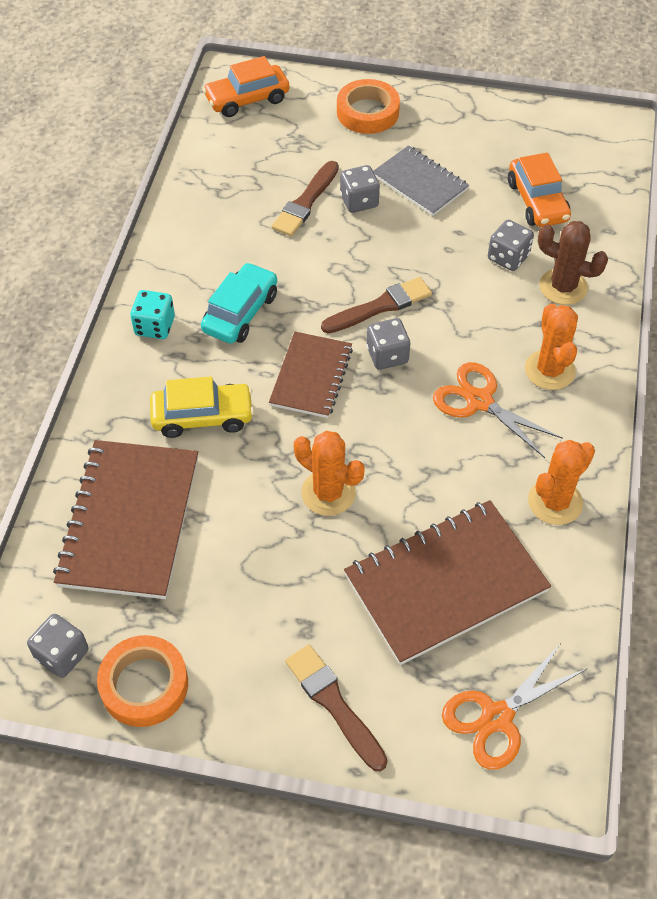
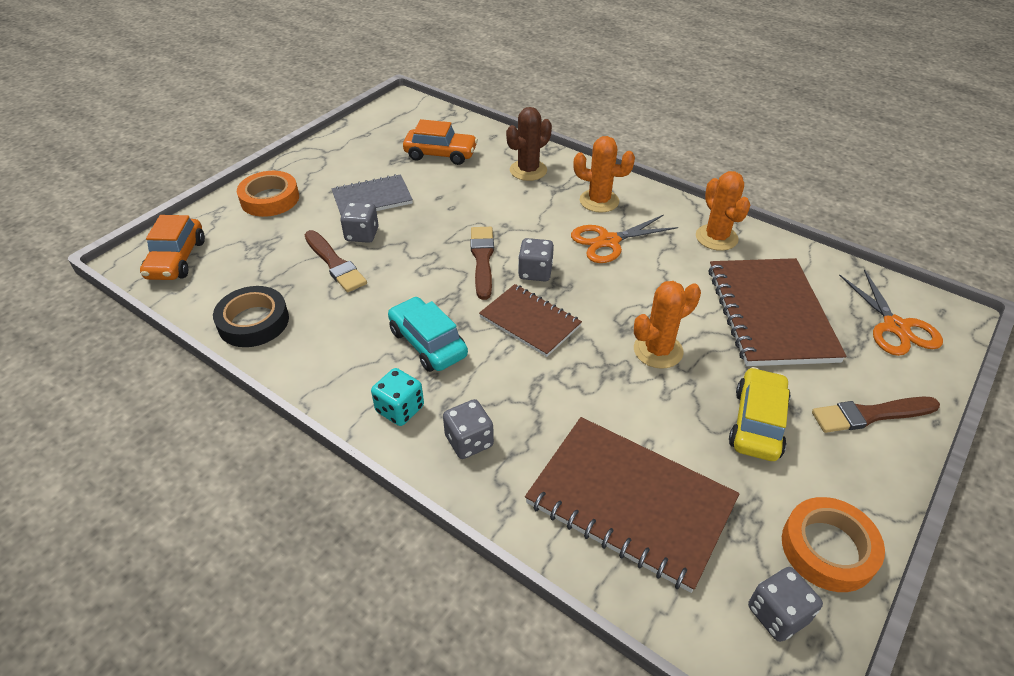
camera: 65 degrees left, 10 degrees down
(201, 187) = (253, 322): none -> black tape
(203, 417) = (533, 407): yellow car -> yellow car (757, 423)
(508, 257) = (482, 184): grey dice -> grey dice (469, 441)

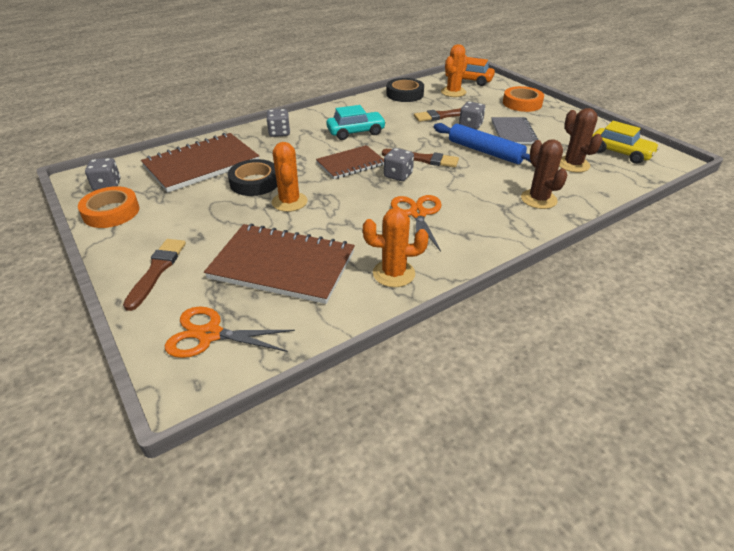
camera: 110 degrees right, 5 degrees down
(400, 409) = (315, 120): turquoise dice -> none
(437, 214) = (485, 151): none -> blue rolling pin
(440, 154) = (573, 164): orange car -> brown cactus
(599, 201) = (478, 224): orange cactus -> orange cactus (453, 92)
(637, 406) = (255, 182): none -> black tape
(757, 423) = (201, 219): yellow car -> yellow car (620, 153)

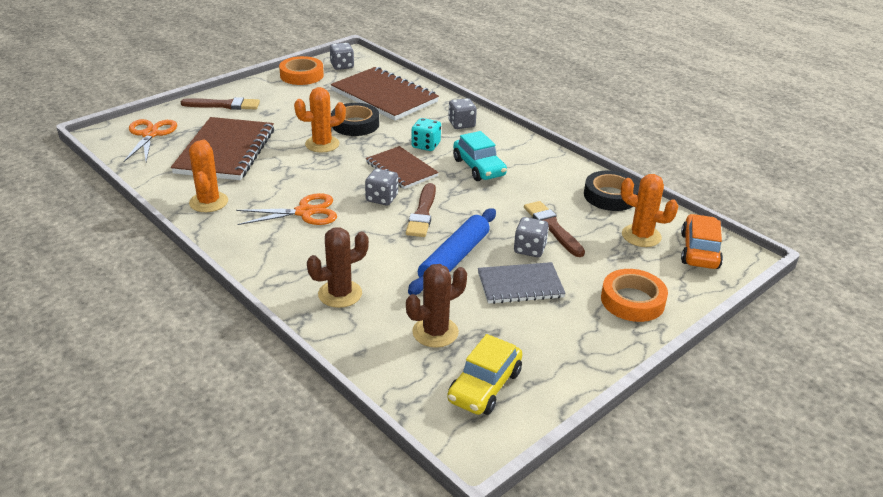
camera: 80 degrees right, 5 degrees down
(311, 150) = (426, 145): none -> turquoise dice

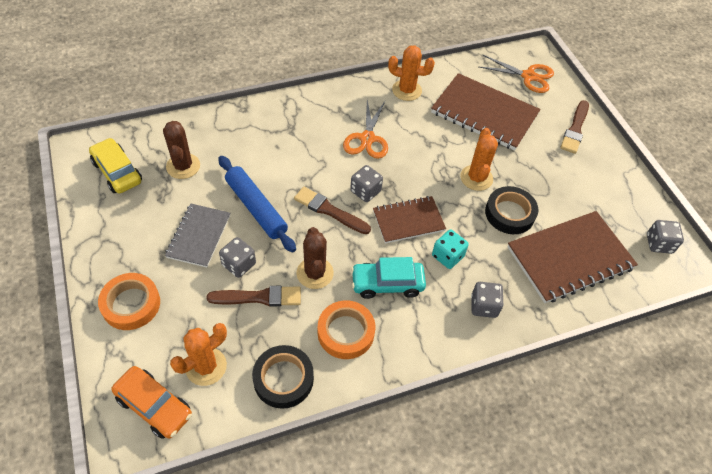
camera: 110 degrees right, 20 degrees up
(301, 75) = (637, 201): orange tape -> orange tape (346, 332)
(340, 294) = (255, 131): brown cactus -> brown cactus (315, 273)

